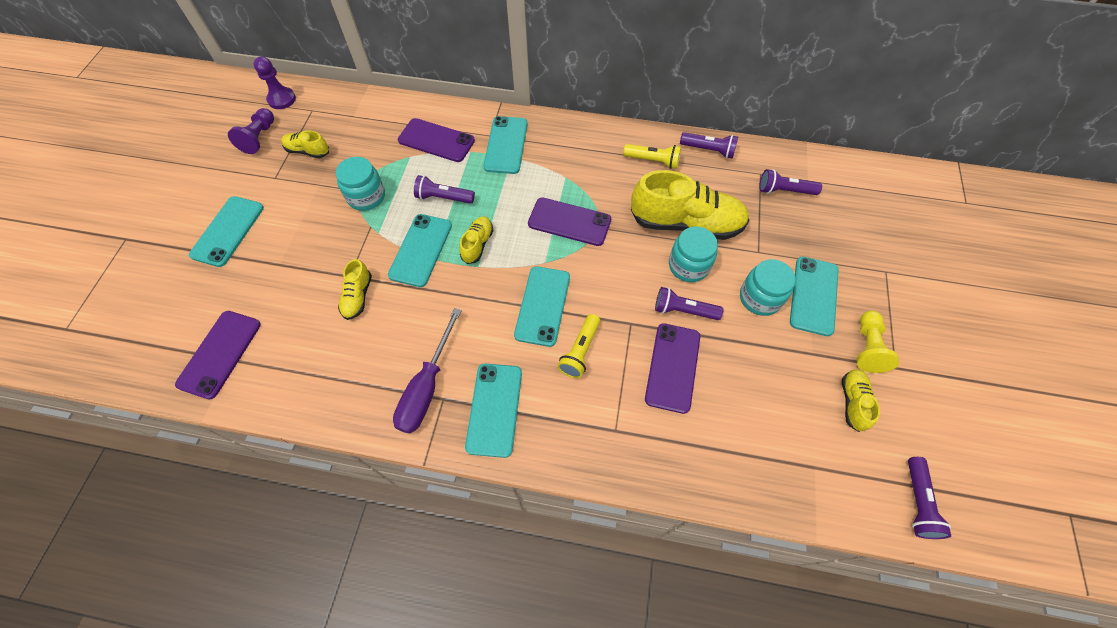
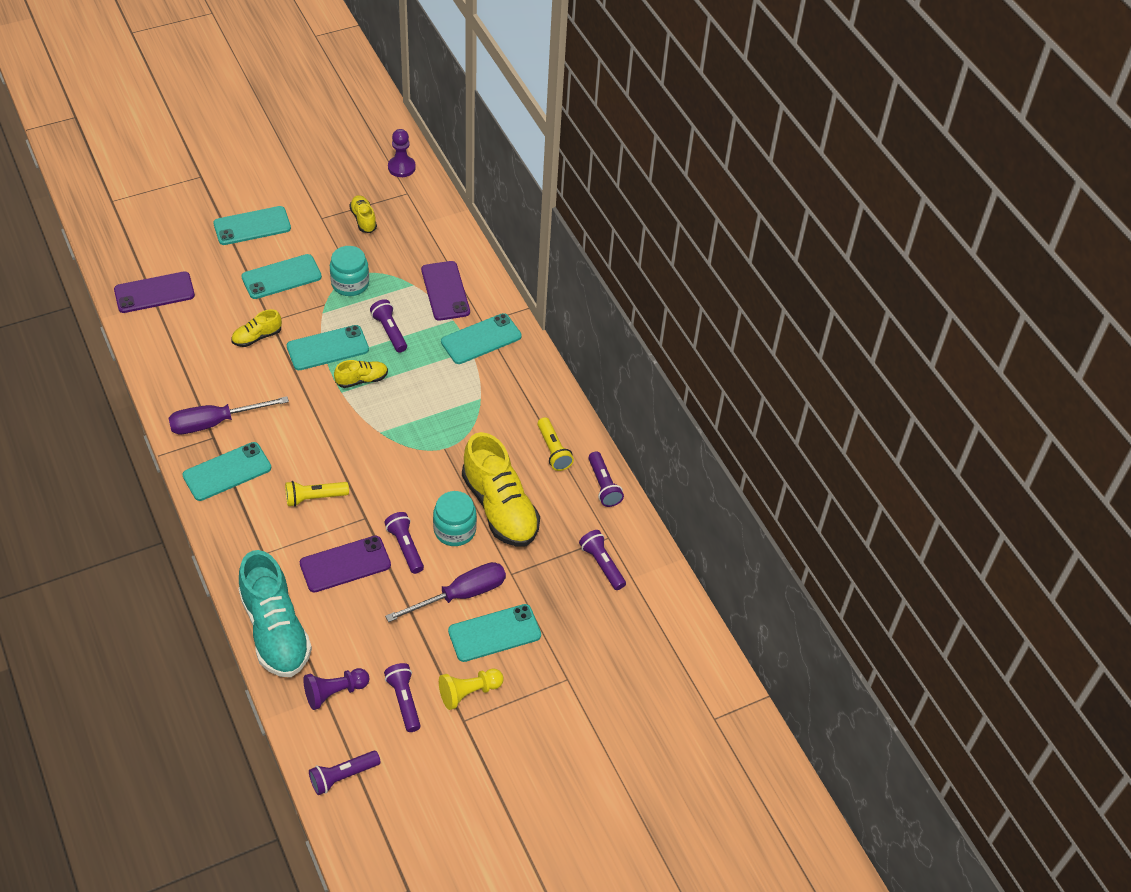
camera: 50 degrees right, 10 degrees down
(259, 138) = (351, 182): purple pawn -> purple pawn (334, 692)
(542, 305) = (337, 452): turquoise phone -> turquoise phone (281, 277)
(569, 222) = (434, 426): purple phone -> none
(714, 470) = (275, 630): none -> turquoise shoe
(760, 298) = (460, 595): turquoise jar -> purple screwdriver
(853, 402) = (404, 701): yellow shoe -> purple flashlight

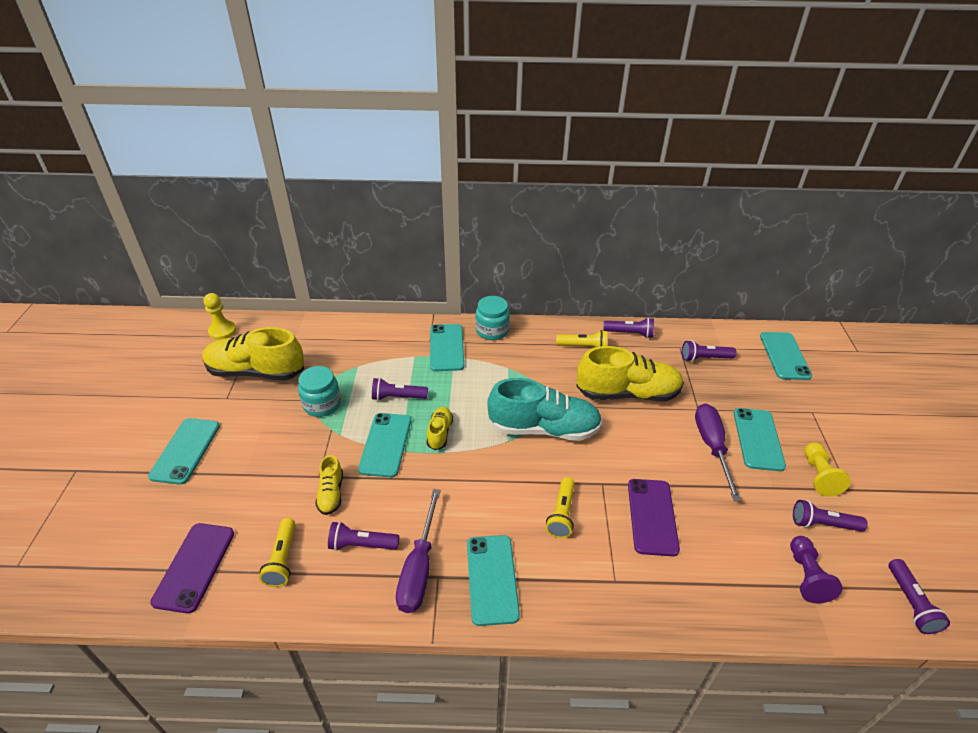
camera: 60 degrees left, 10 degrees down
(184, 338) = (282, 559): none -> yellow flashlight
(275, 630) = (718, 603): turquoise shoe -> turquoise shoe (544, 429)
(281, 277) = (271, 449): turquoise phone -> turquoise phone (784, 356)
(363, 219) = (256, 372): yellow shoe -> yellow shoe, size x2.10
(401, 167) = (222, 331): purple pawn -> yellow pawn
(405, 547) = (647, 466): purple flashlight -> purple flashlight (362, 544)
(445, 291) = (380, 350): purple phone -> none
(454, 530) = (640, 428): turquoise jar -> turquoise jar (492, 331)

